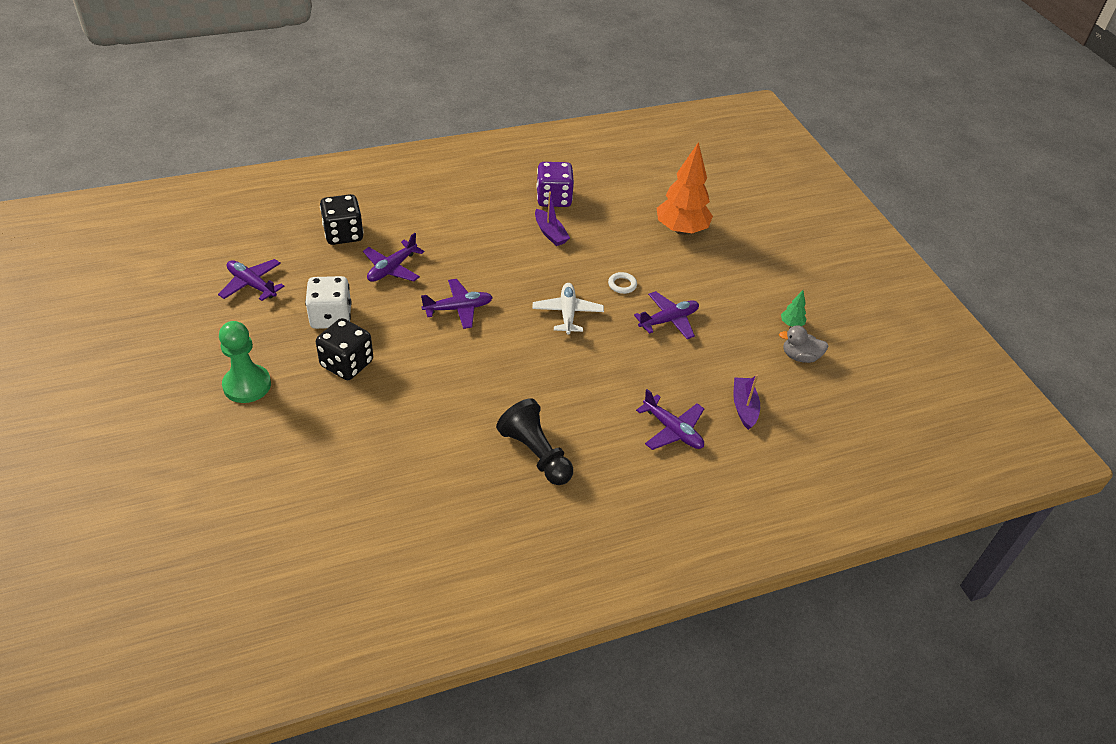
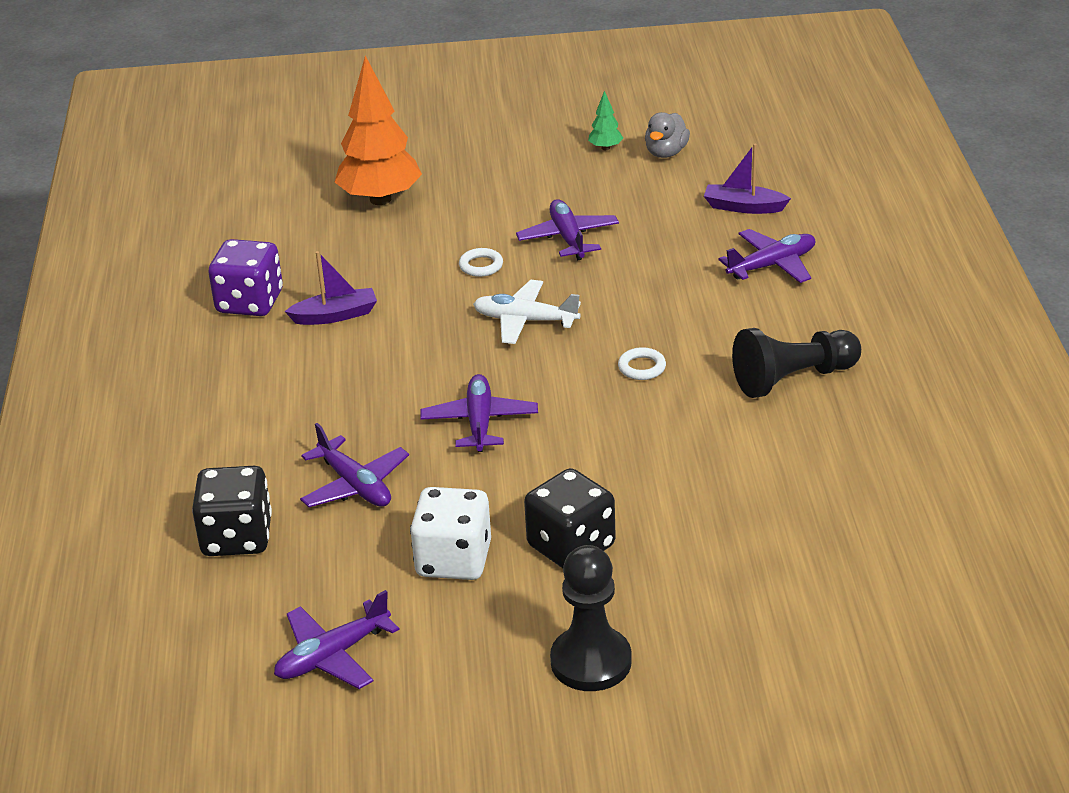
camera: 70 degrees left, 10 degrees down
(247, 385) = (591, 662): green pawn -> black pawn
(530, 374) = (642, 367): none -> white ring

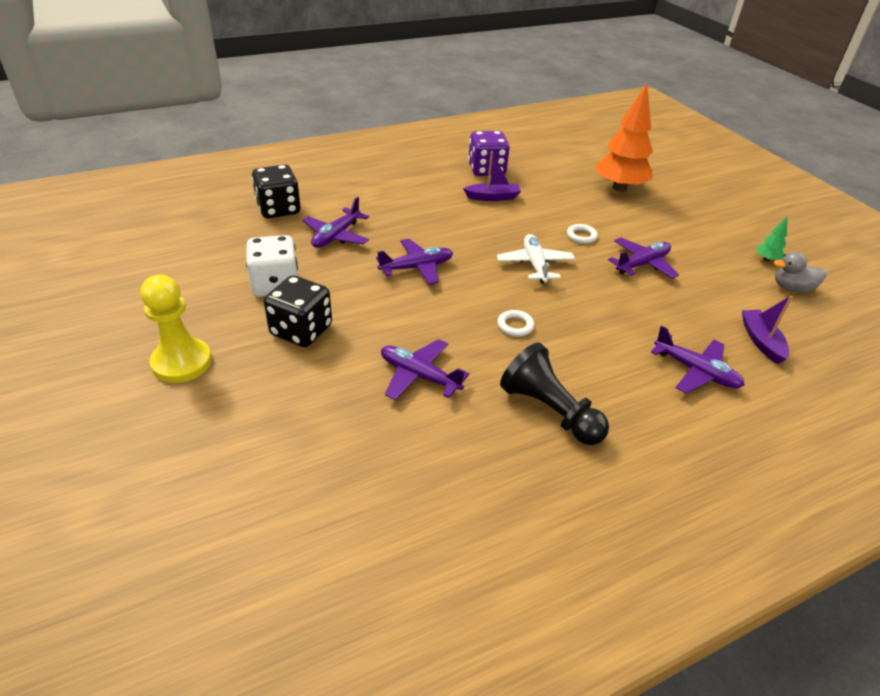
camera: 65 degrees right, 5 degrees up
(332, 655) = (182, 259): purple plane -> purple plane (419, 376)
(335, 315) = (493, 197): purple boat -> purple boat turned 60 degrees counterclockwise
(591, 662) = (182, 362): black pawn -> yellow pawn

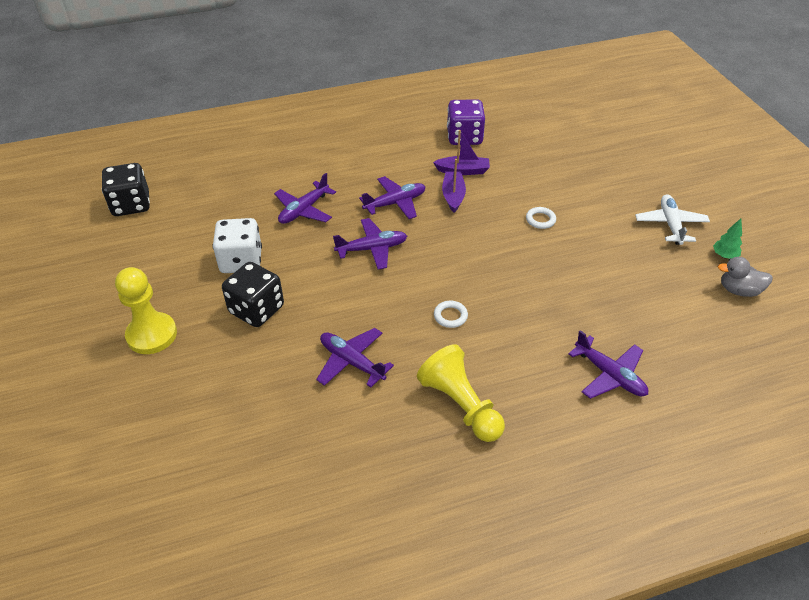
camera: 10 degrees right, 5 degrees up
(278, 209) = (255, 178): black dice -> black dice (131, 205)
(535, 264) = (485, 250): white plane -> white plane (670, 225)
(550, 411) = (460, 405): black pawn -> yellow pawn
(619, 188) = (596, 163): orange tree -> none
(642, 264) = (592, 255): purple plane -> purple plane (395, 203)
(761, 341) = (685, 347): purple boat -> purple boat (453, 196)

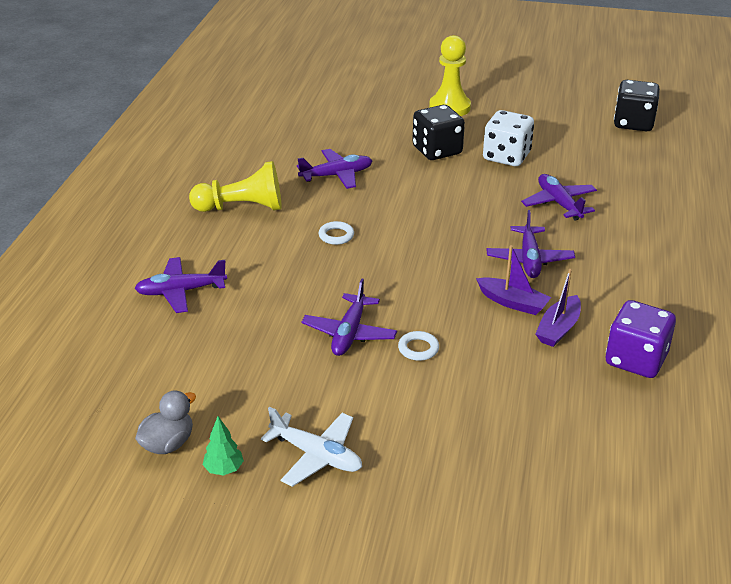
camera: 120 degrees right, 10 degrees down
(372, 249) = (465, 224): purple plane -> purple plane (349, 333)

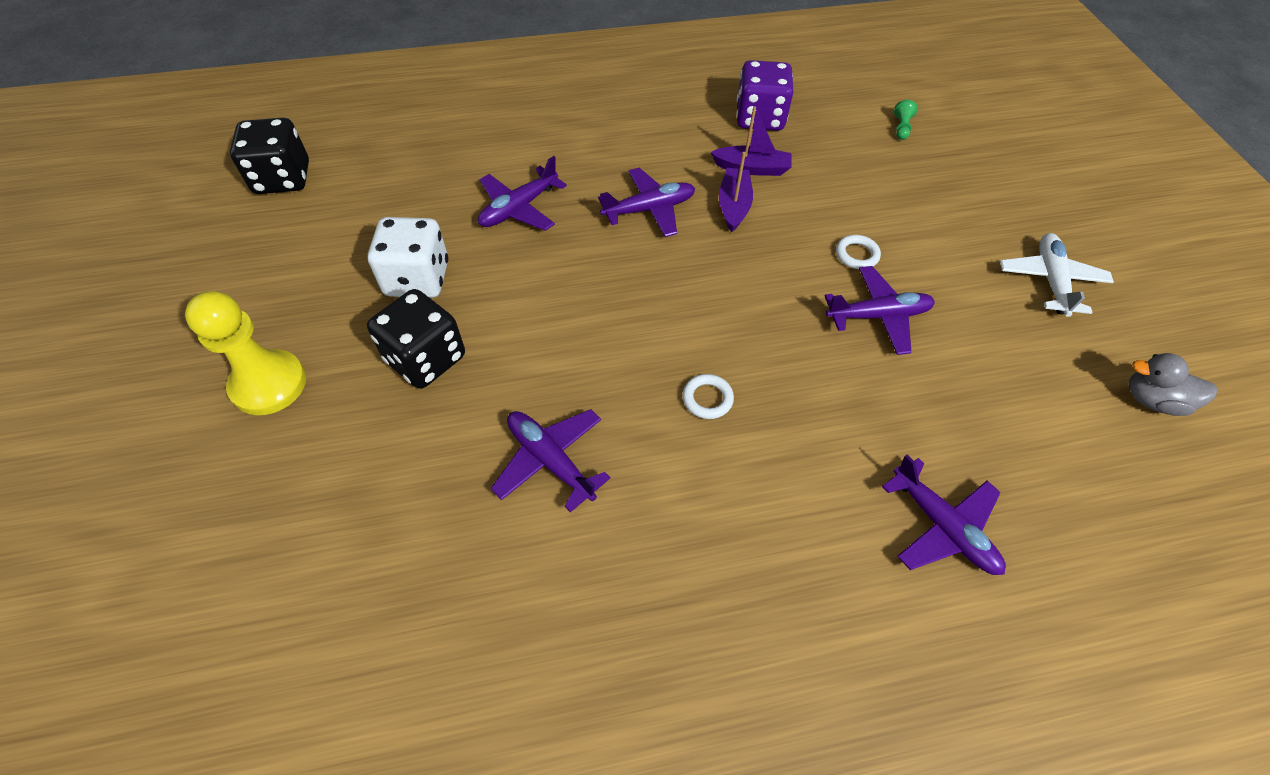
camera: 115 degrees left, 20 degrees up
(224, 469) = (1130, 339): green tree -> none
(242, 207) = (705, 554): yellow pawn -> none
(584, 460) = (901, 128): none -> green pawn

